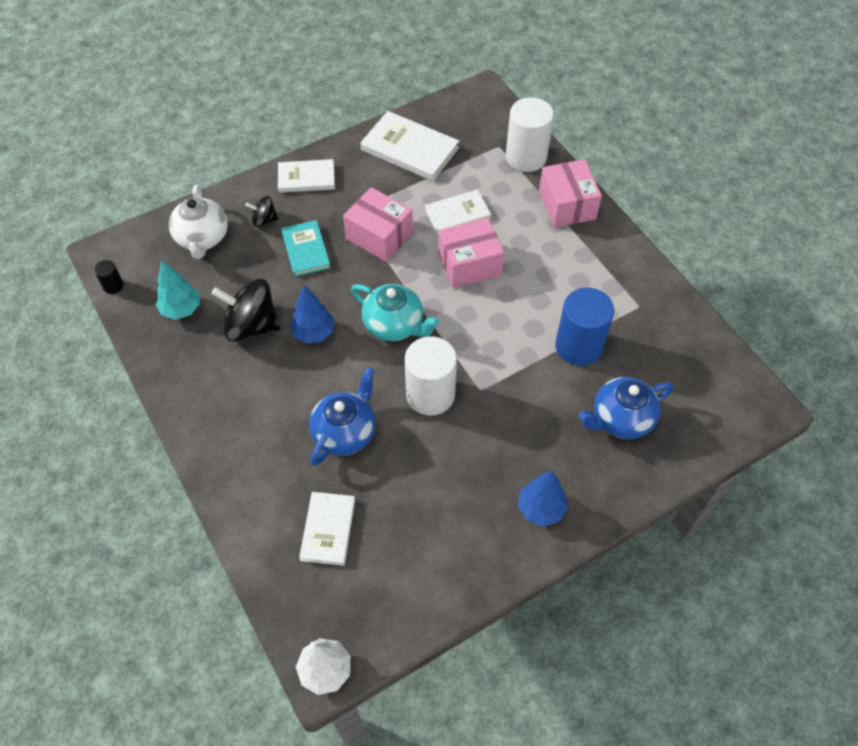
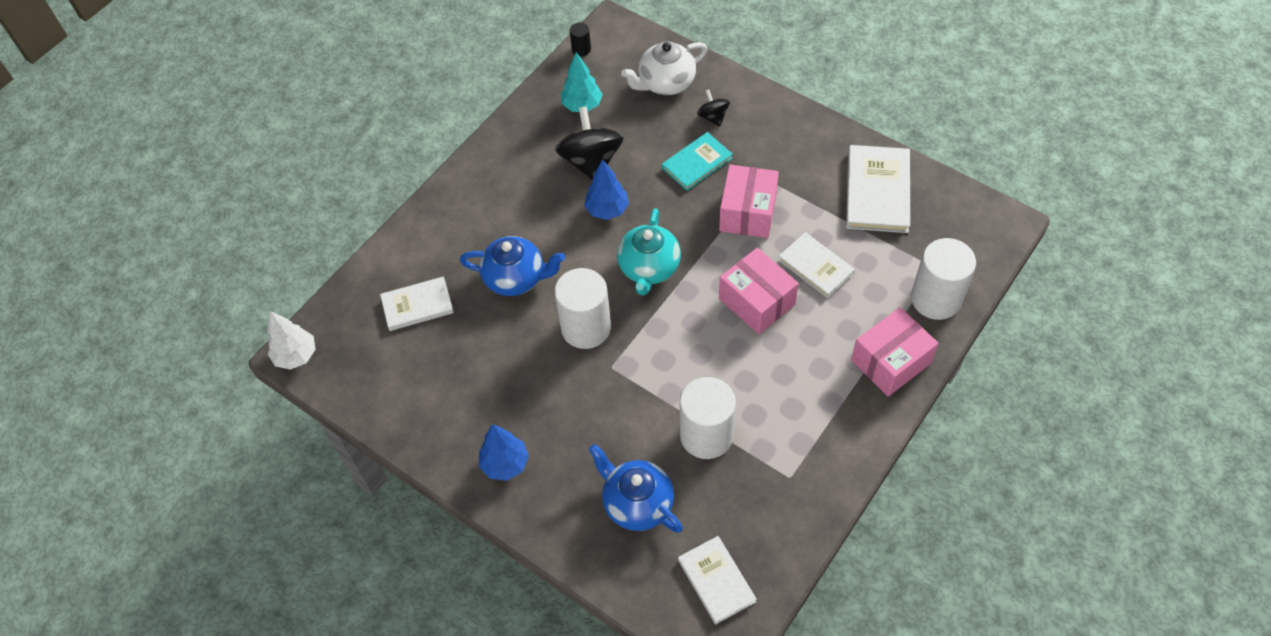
camera: 70 degrees right, 0 degrees up
(306, 178) = (784, 125): white book -> white book (716, 580)
(578, 346) = (706, 435): blue cylinder -> white cylinder

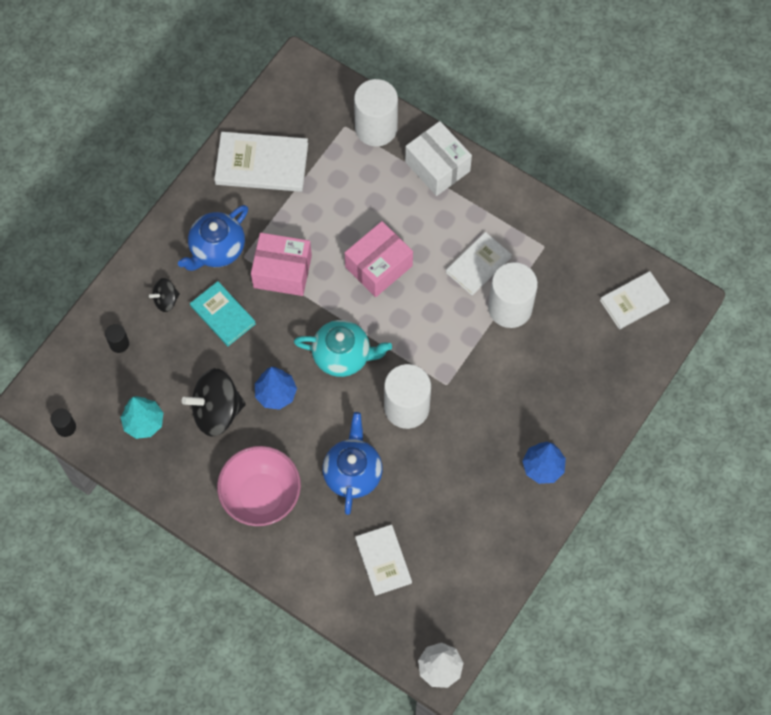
camera: 95 degrees left, 10 degrees up
(498, 200) = (261, 496): none -> pink bowl
(637, 503) = (573, 360): blue teapot -> blue teapot (217, 249)
(666, 83) = (119, 343): white teapot -> black cylinder
(815, 266) = (342, 218): white book -> white book (478, 265)
(890, 362) = (437, 166): pink box -> white box

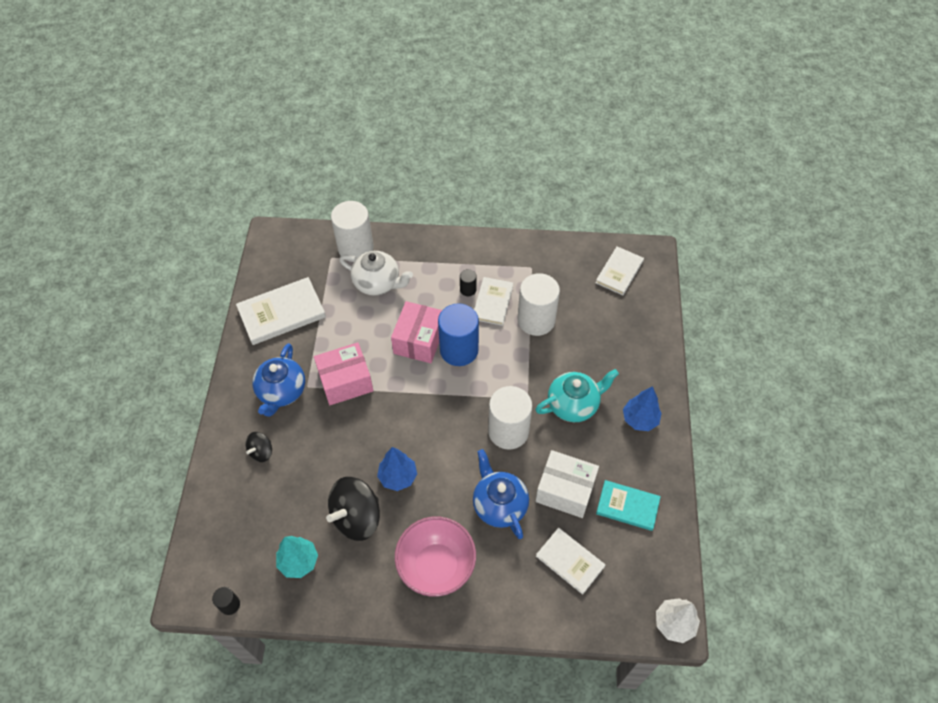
camera: 30 degrees left, 10 degrees down
(119, 343) = (240, 508): black cylinder -> black cylinder (468, 289)
(223, 315) = (316, 438): turquoise book -> turquoise book (627, 506)
(343, 355) = (433, 419): turquoise teapot -> turquoise teapot (573, 404)
(375, 180) = (377, 283): none -> white teapot
(411, 298) = (459, 350): none -> blue cylinder
(437, 166) = (418, 252): white box -> white box (565, 490)

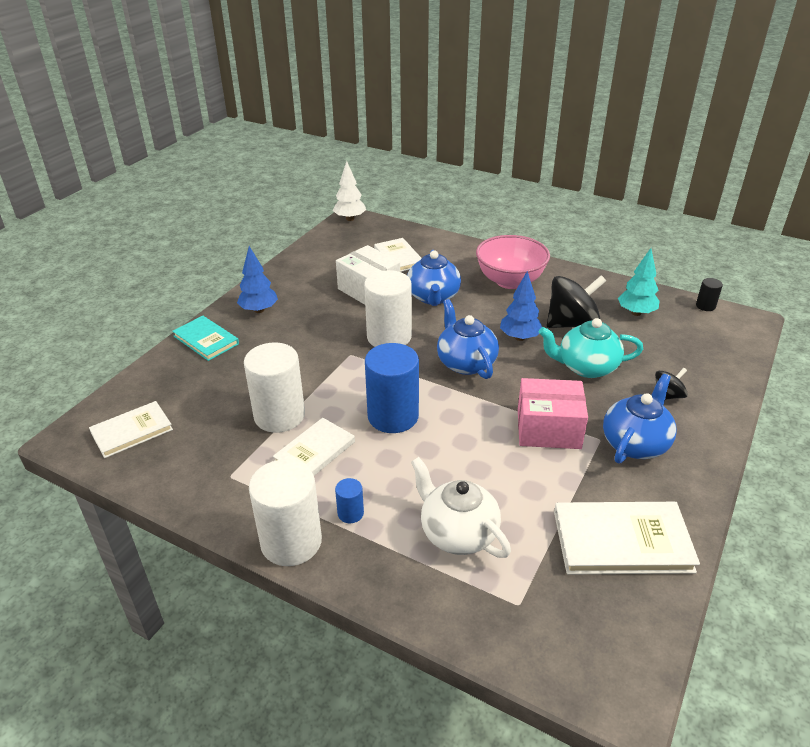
camera: 155 degrees left, 20 degrees down
(355, 248) = (470, 605): white cylinder -> white cylinder (291, 542)
(419, 340) = (436, 441): pink box -> none
(431, 425) = (465, 363): none -> blue teapot
(444, 272) = (350, 513): none -> blue cylinder
(468, 289) = (335, 478): black cylinder -> none
(573, 404) = (308, 336): turquoise teapot -> turquoise teapot (586, 367)
(627, 506) = (326, 269): turquoise book -> turquoise book (206, 340)

